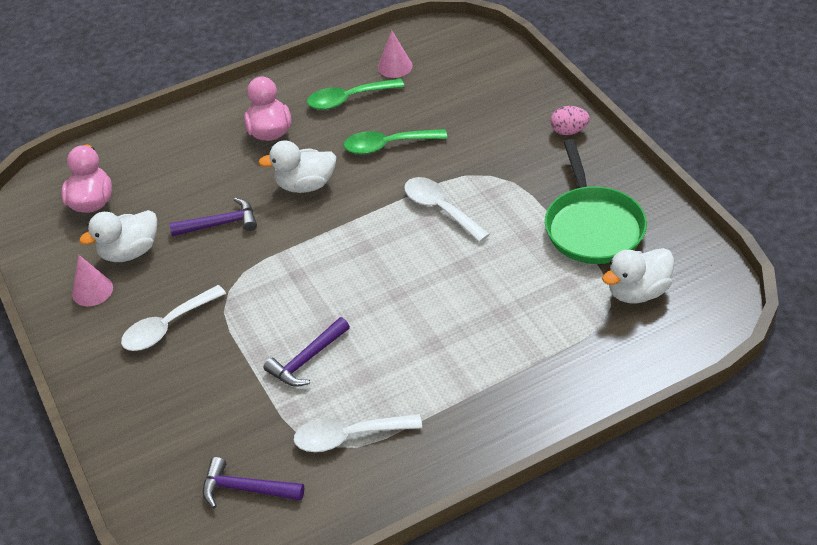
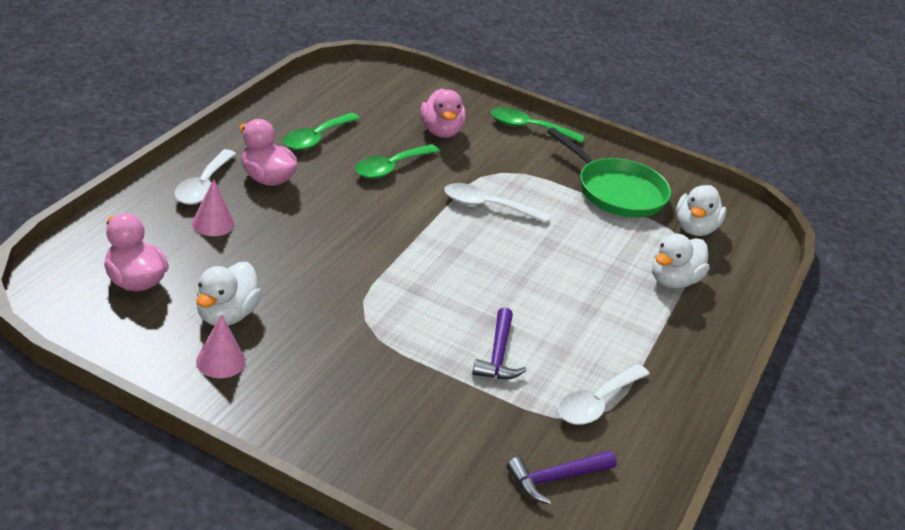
camera: 45 degrees left, 10 degrees down
(167, 326) = (336, 369): white spoon -> white spoon (203, 186)
(220, 224) = (297, 266): purple hammer -> none
(305, 185) = (348, 215): white duck -> white duck (673, 280)
(395, 66) = (333, 105): pink cone -> pink cone (213, 223)
(472, 116) = (441, 131): none -> pink duck
(569, 131) = (528, 128): pink egg -> green spoon

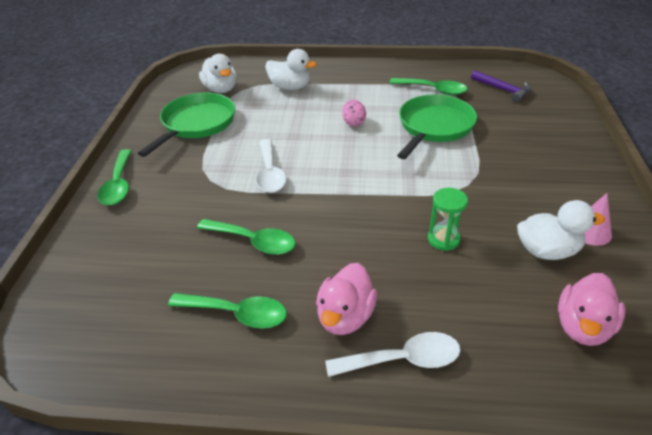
camera: 105 degrees left, 5 degrees up
(213, 223) = (452, 319): pink cone -> none
(300, 262) = (443, 239): none -> green hourglass
(441, 131) = (160, 232): pink duck -> none
(498, 354) = (434, 127): purple hammer -> green pan
(551, 295) = (353, 123): none -> pink egg
(597, 403) = (433, 90): white spoon -> green spoon
(695, 228) = (221, 89): white duck -> white duck turned 60 degrees clockwise

